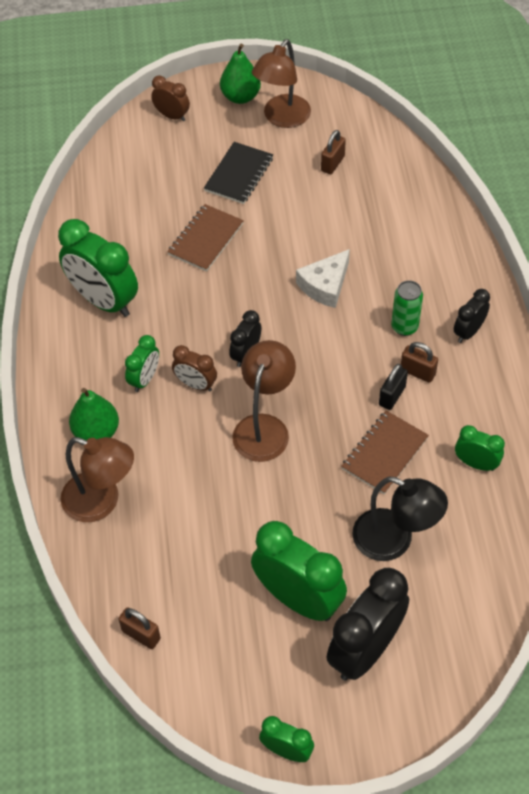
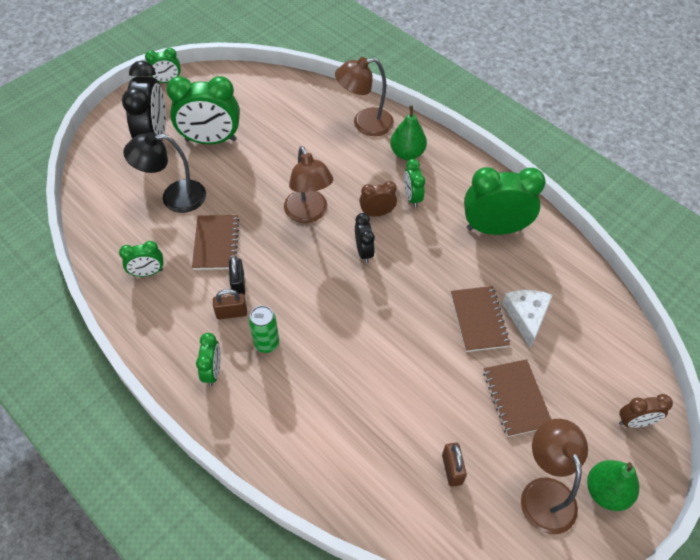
camera: 140 degrees right, 0 degrees up
(141, 635) = (282, 84): brown padlock -> none
(239, 174) = (516, 398): black notebook -> brown notebook
(325, 285) = (354, 340): white cheese -> white cheese (526, 316)
(468, 332) = (213, 371): black clock -> green clock

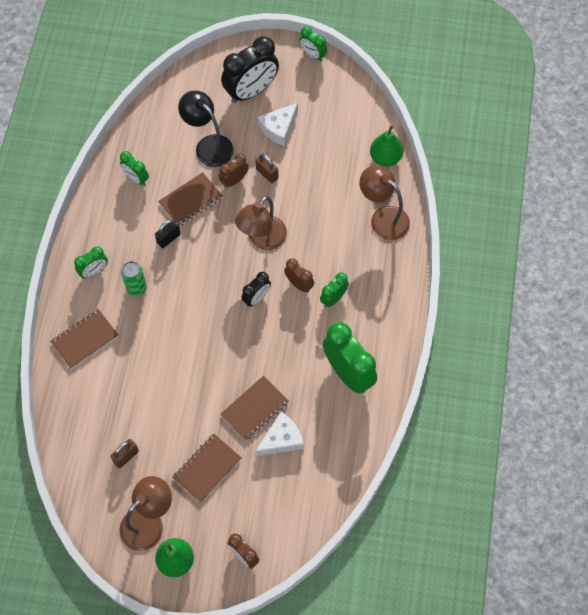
camera: 55 degrees right, 10 degrees up
(211, 140) = (279, 128): green clock -> white cheese
(229, 199) = (234, 180): none -> brown clock
(231, 313) = (143, 251): brown padlock -> brown padlock (267, 174)
(283, 428) = (85, 339): none -> brown notebook
(407, 153) = (376, 267): green pear -> green pear (385, 158)

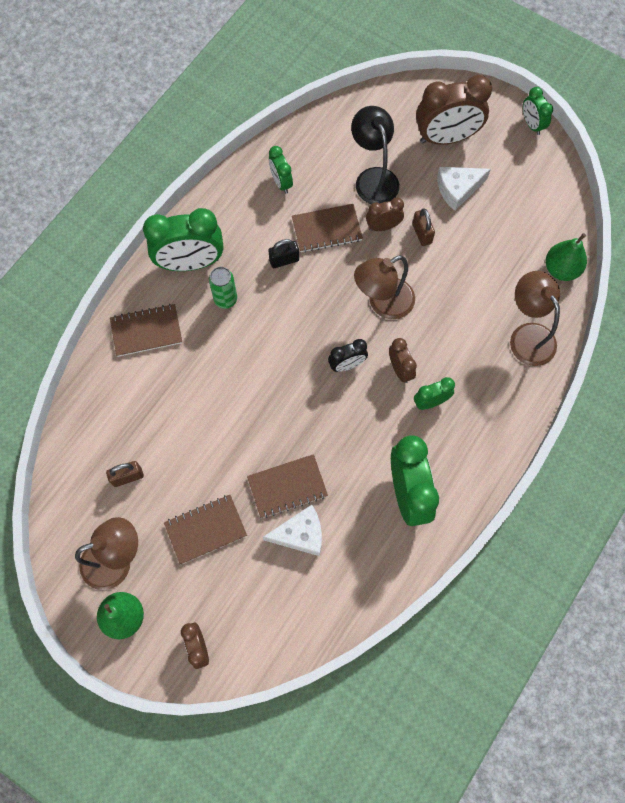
camera: 25 degrees right, 5 degrees up
(94, 271) = (190, 263): green clock -> green clock, size x1.93
(251, 91) = (446, 138): black clock -> brown clock

